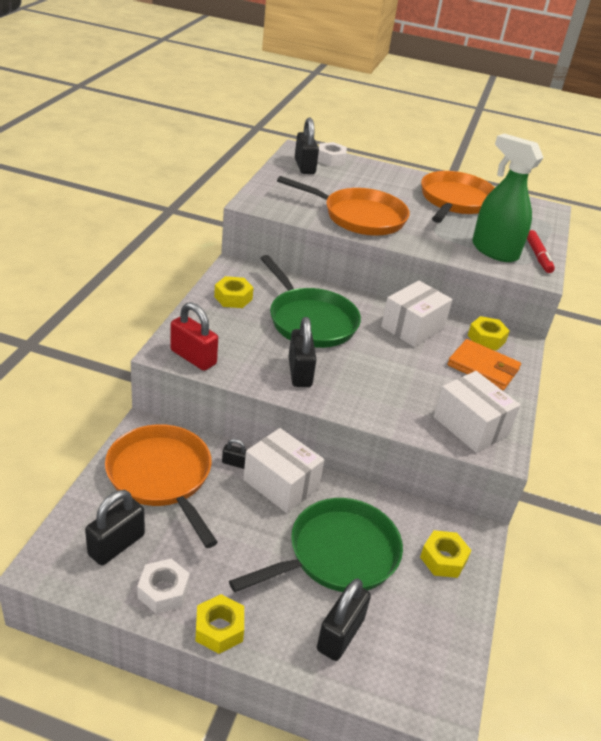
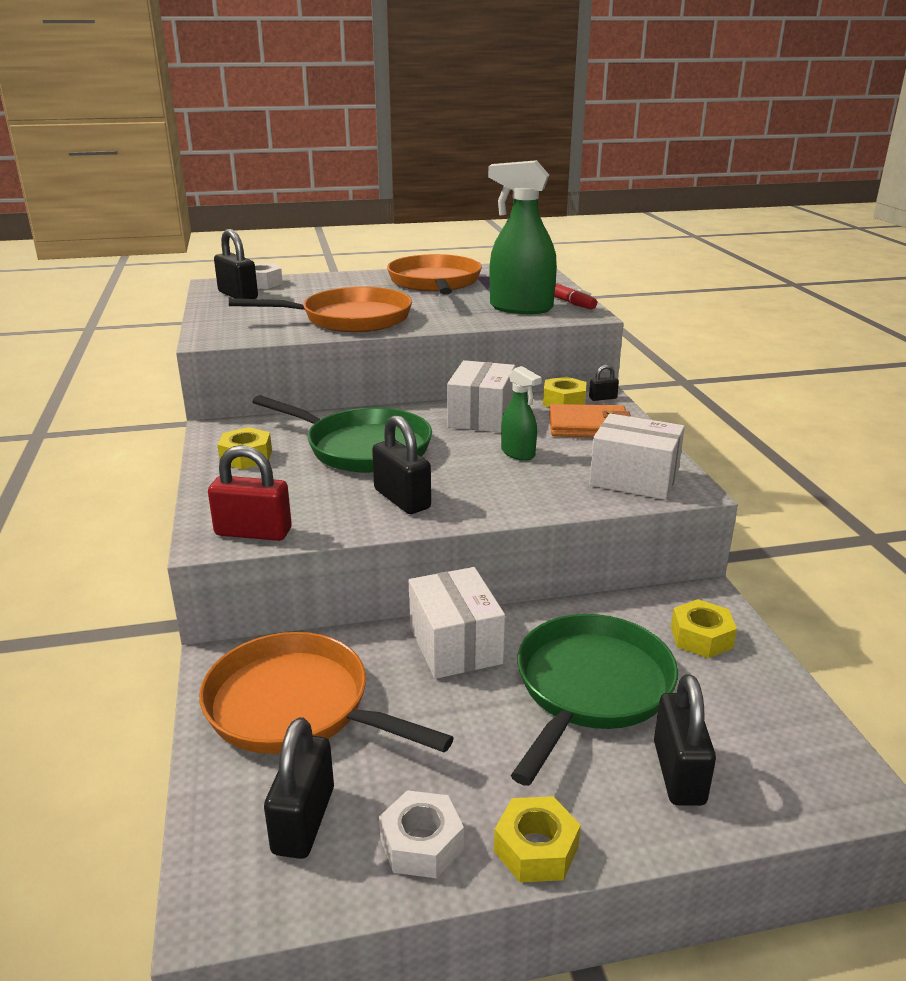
camera: 25 degrees left, 10 degrees down
(234, 463) = (378, 648): black padlock -> black padlock (603, 398)
(281, 484) = (455, 645): white box -> white box turned 60 degrees clockwise
(409, 369) = (518, 453): none -> green spray bottle

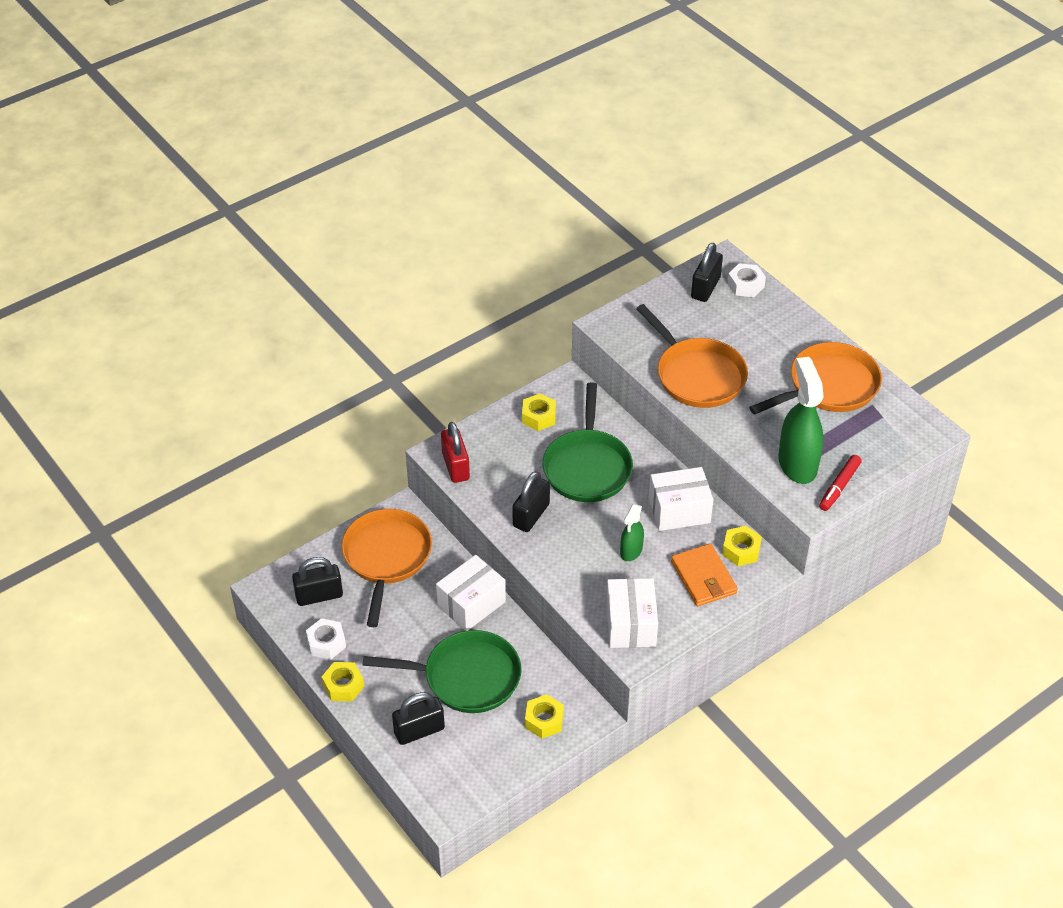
camera: 65 degrees right, 20 degrees up
(603, 398) = (765, 572): black padlock -> none

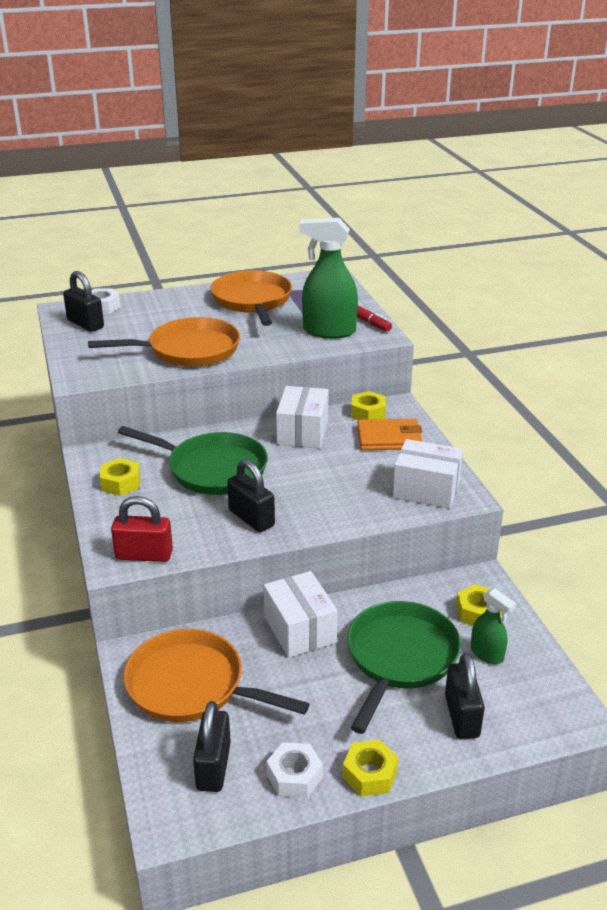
camera: 70 degrees left, 15 degrees down
(631, 551) = (336, 469): green spray bottle -> green spray bottle (487, 654)

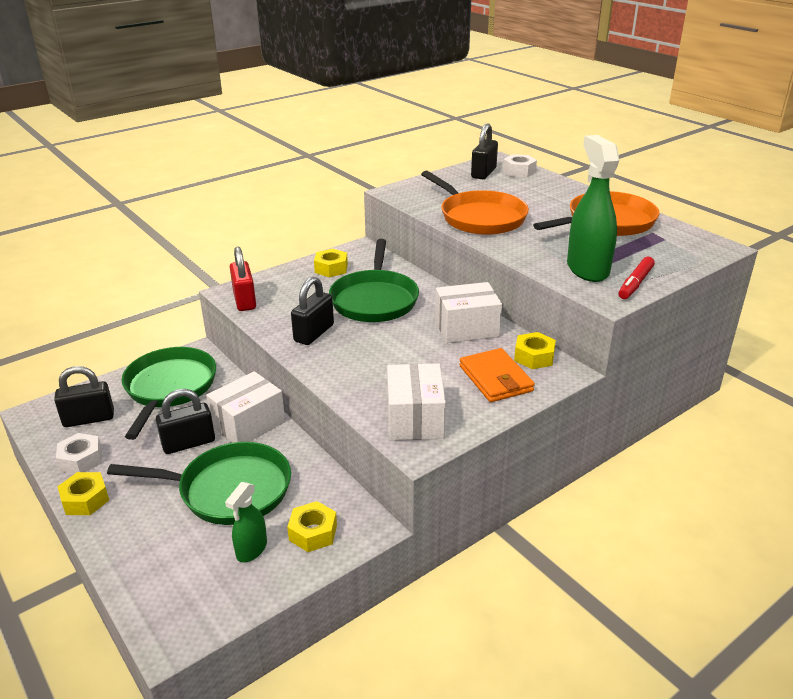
camera: 70 degrees right, 0 degrees up
(192, 685) = (169, 388): orange pan -> green pan
(461, 716) = (160, 545): black padlock -> black padlock (188, 443)

